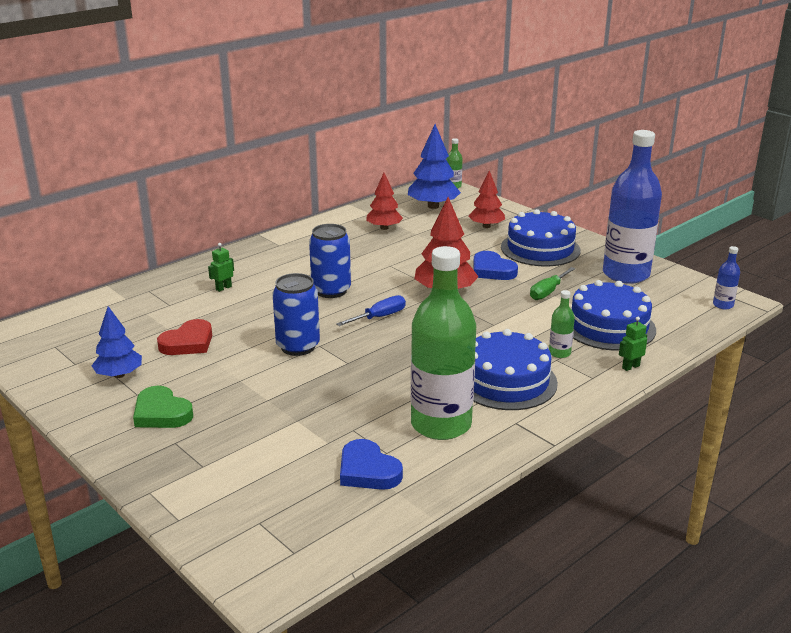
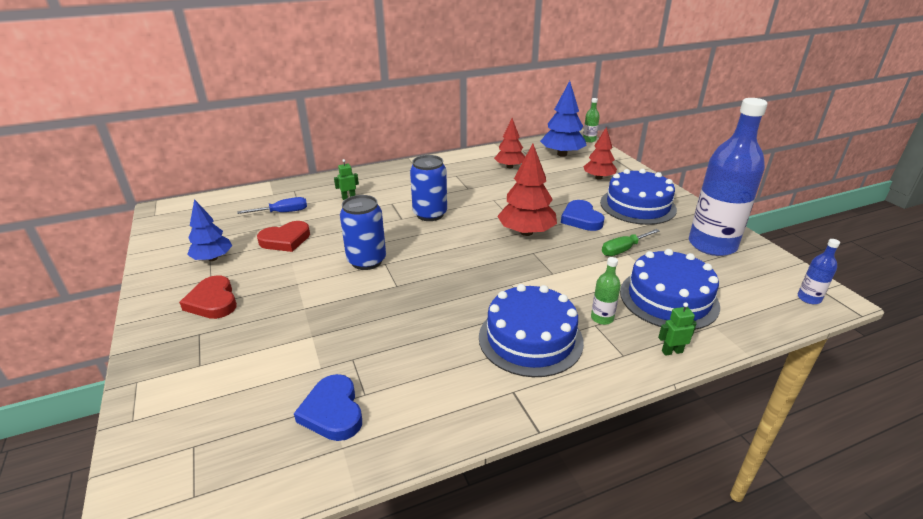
camera: 20 degrees right, 5 degrees up
(161, 413) = (213, 301): green heart -> red heart
(379, 317) = (453, 246): blue screwdriver -> blue screwdriver (282, 212)
(441, 424) = (437, 374): green bottle -> none

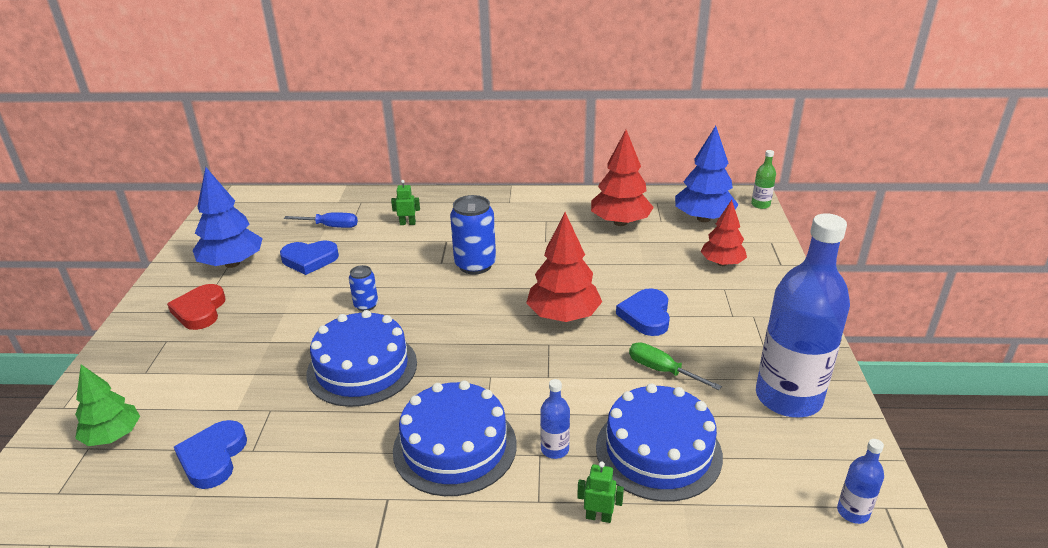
camera: 25 degrees right, 0 degrees up
(212, 427) = (113, 436): none -> green tree
(213, 258) = (232, 263): blue tree -> blue tree, size x1.51
(285, 240) = (309, 260): red heart -> blue heart
(366, 261) = (366, 305): blue can -> blue can, size x0.55
(509, 167) = (620, 222): red tree -> red tree, size x1.51
(602, 318) = (555, 449): green bottle -> blue bottle
(624, 249) = (662, 371): green screwdriver -> green screwdriver turned 45 degrees clockwise
(637, 206) = (738, 316): blue cake -> blue cake (362, 368)

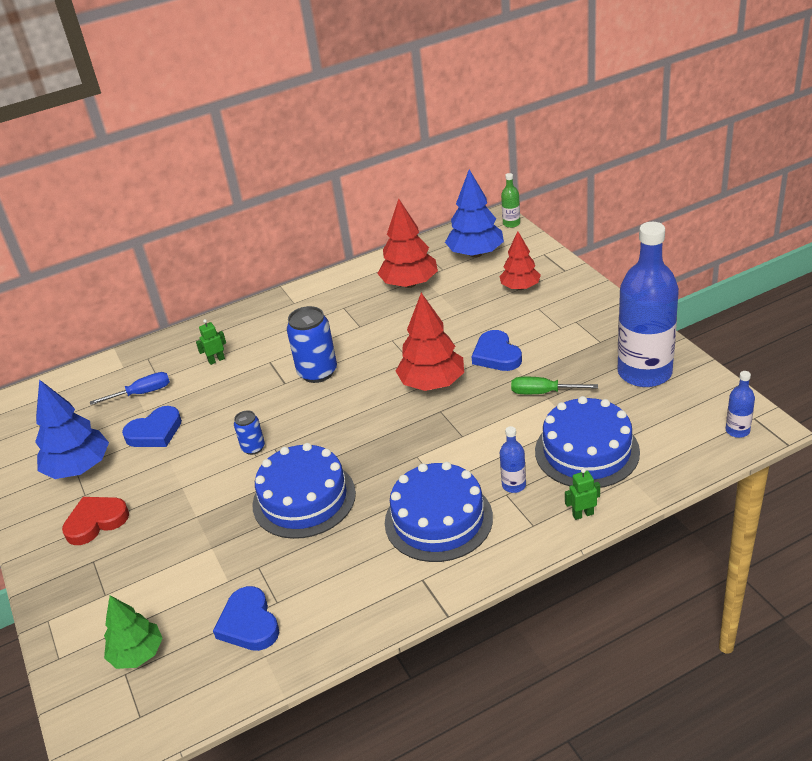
camera: 25 degrees left, 5 degrees up
(200, 310) = (96, 522): red heart -> red heart turned 90 degrees clockwise

